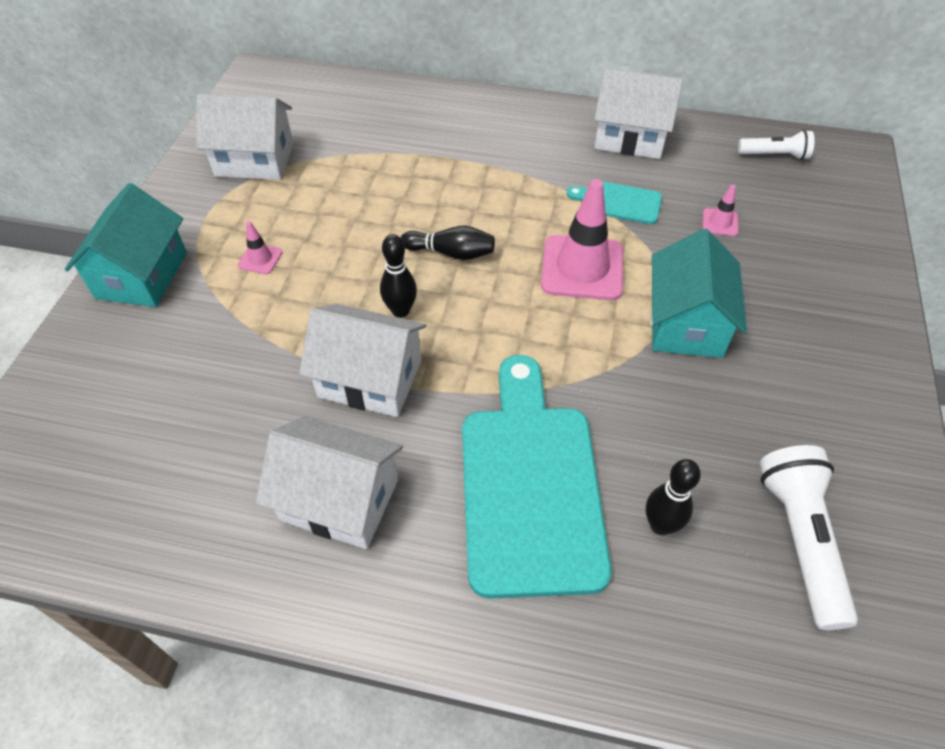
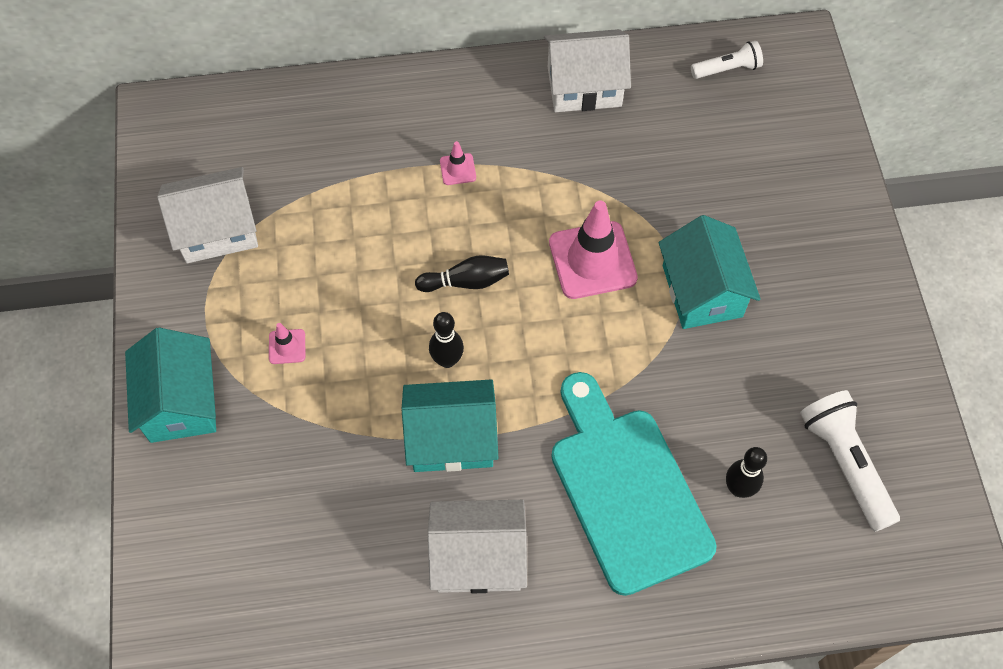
camera: 20 degrees left, 10 degrees up
(370, 379) = (451, 438): white house -> turquoise house
(620, 202) = (601, 172): turquoise cutting board -> none
(720, 222) = (699, 168): pink traffic cone -> pink traffic cone (458, 169)

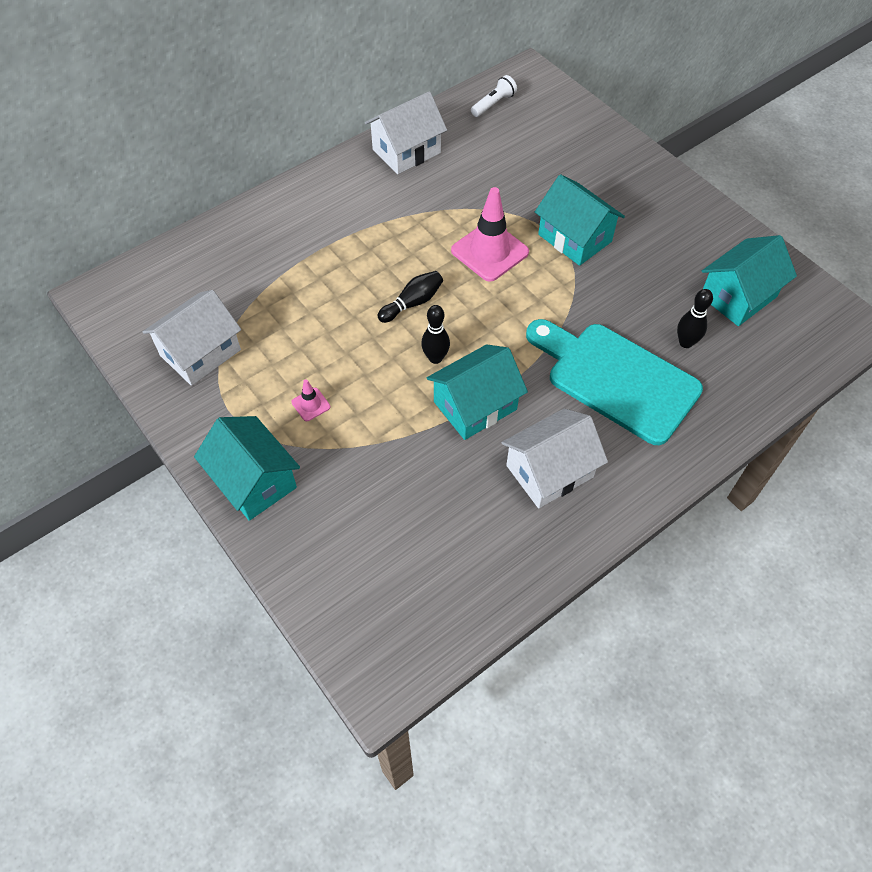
camera: 30 degrees left, 5 degrees down
(458, 169) = (355, 236): pink traffic cone -> none
(845, 464) = (738, 296): white flashlight -> turquoise house

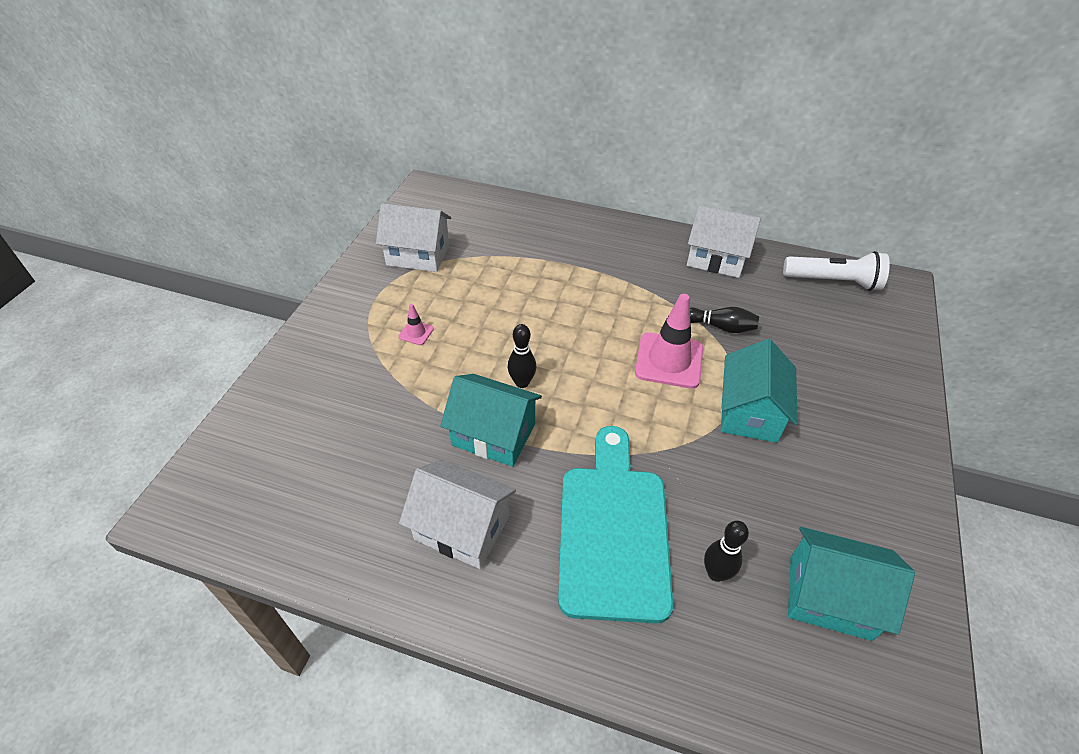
camera: 55 degrees right, 10 degrees down
(254, 481) = (325, 338): turquoise house -> none
(412, 303) = (565, 340): black bowling pin -> black bowling pin (721, 327)
(493, 104) = (833, 281): white flashlight -> white flashlight, size x1.67

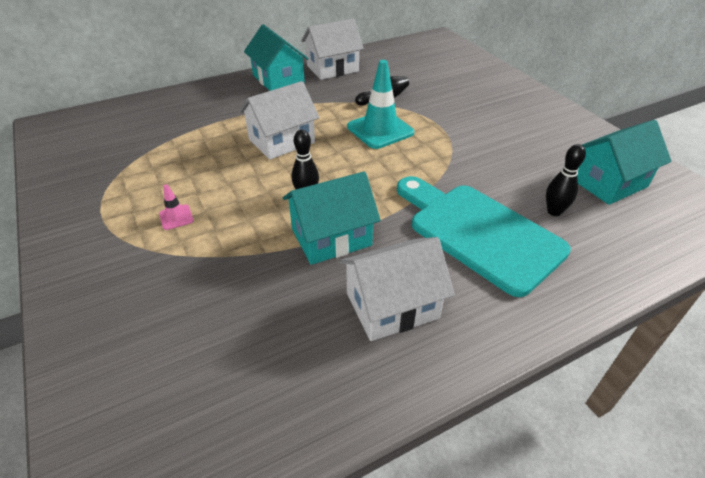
camera: 45 degrees left, 5 degrees down
(418, 255) = (103, 169): white house -> white house (281, 141)
(669, 360) = (380, 130): pink traffic cone -> turquoise traffic cone
(749, 412) = (457, 128): turquoise house -> turquoise house (278, 79)
(833, 281) = (408, 50): white flashlight -> none

